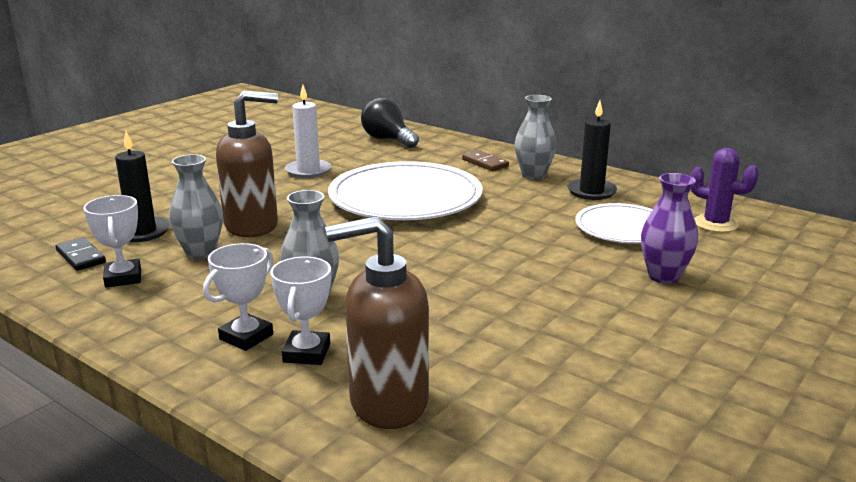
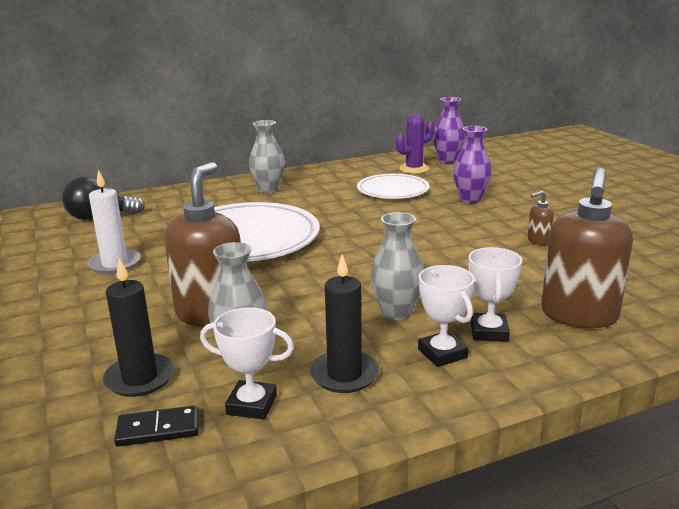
camera: 60 degrees left, 0 degrees up
(307, 353) = (489, 332): white trophy -> white trophy turned 60 degrees clockwise
(485, 163) = (219, 197): brown domino -> none
(583, 343) = (538, 240): none -> brown soap dispenser
(591, 192) = (323, 182): black candle -> black candle (344, 375)
(786, 235) = (447, 160): none -> purple vase

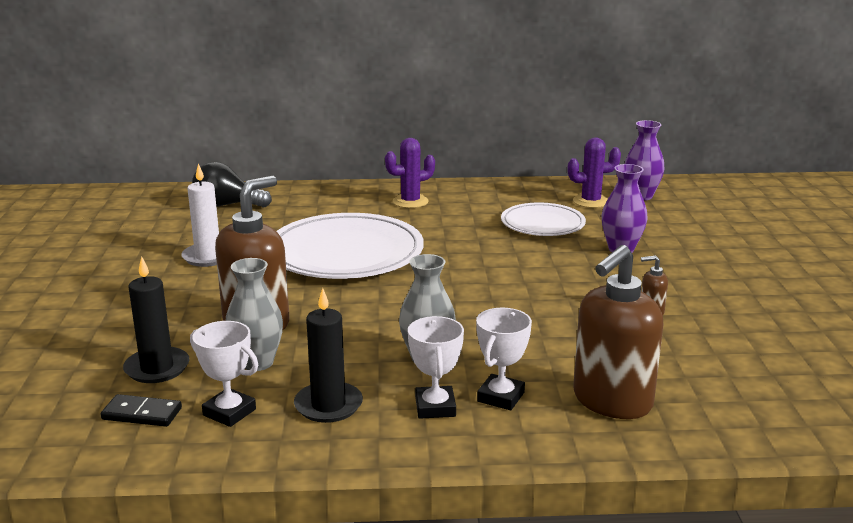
camera: 20 degrees right, 0 degrees up
(268, 190) = (410, 202): grey vase -> purple cactus

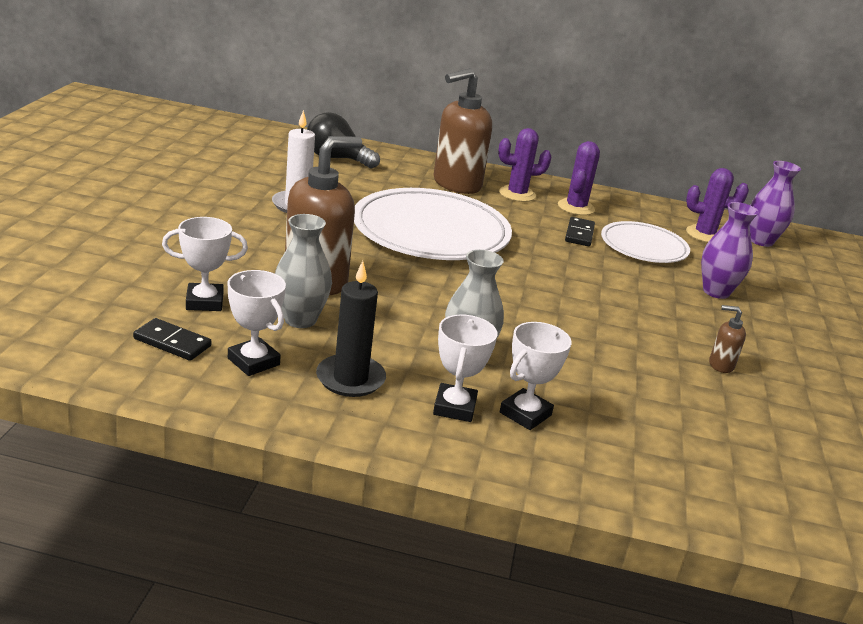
camera: 10 degrees right, 5 degrees up
(157, 368) = (204, 302): black candle -> white trophy
(468, 202) = (576, 207): none -> purple cactus
(481, 225) = (579, 234): none -> black domino
(611, 401) = (639, 448): brown soap dispenser -> brown soap dispenser (456, 184)

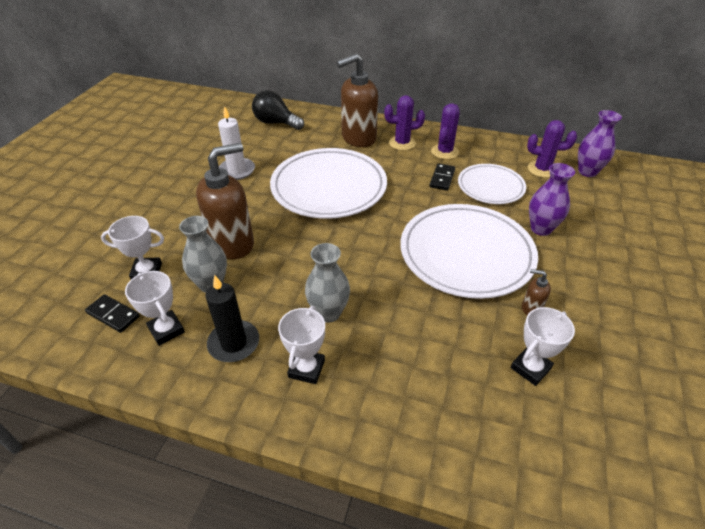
camera: 10 degrees right, 15 degrees up
(525, 414) = (361, 372): white trophy -> white trophy (530, 368)
(629, 309) = (466, 254): none -> white plate

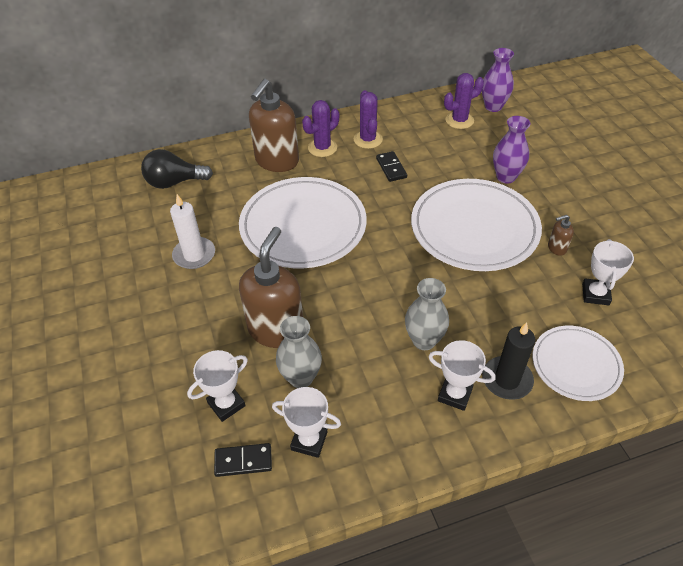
camera: 35 degrees left, 5 degrees up
(234, 343) = (378, 413): black candle -> black candle (507, 380)
(306, 369) = (455, 395): white trophy -> white trophy turned 45 degrees counterclockwise
(490, 187) = (436, 157): white plate -> white plate (576, 365)

